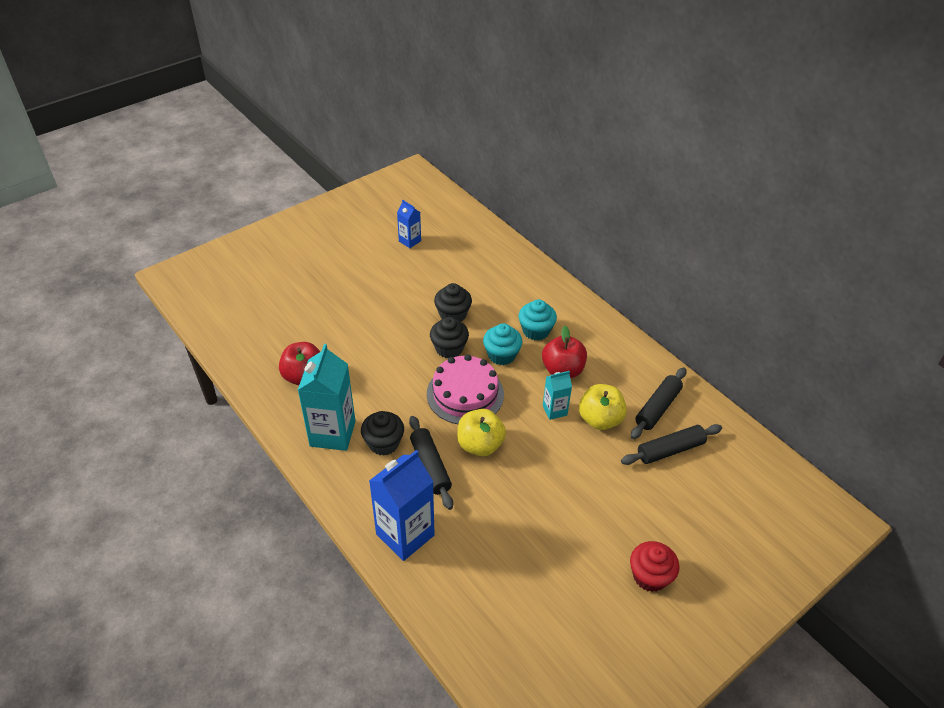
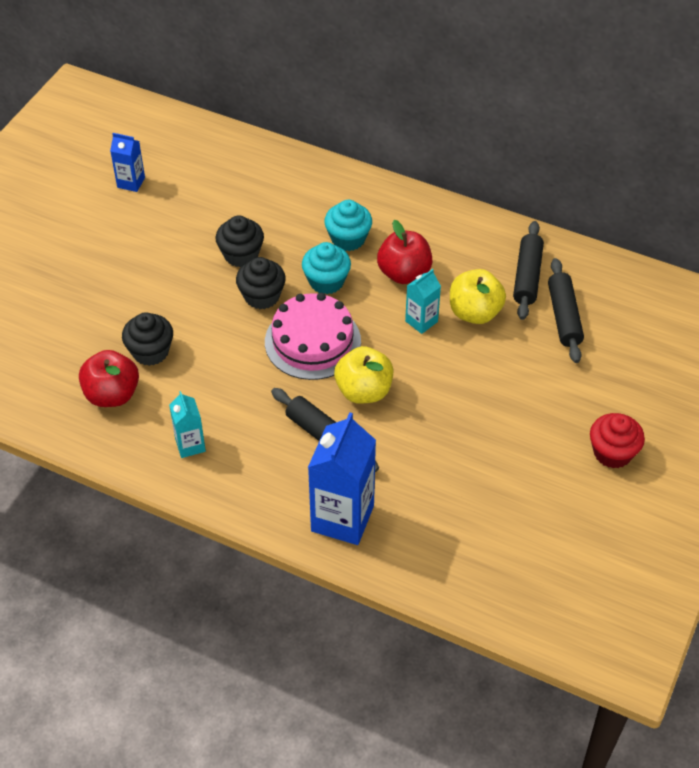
camera: 25 degrees left, 5 degrees up
(332, 433) = (190, 445): turquoise carton -> turquoise carton, size x0.52
(383, 443) = (256, 432): black cupcake -> black cupcake (150, 351)
(670, 450) = (564, 317): black rolling pin -> black rolling pin turned 45 degrees counterclockwise

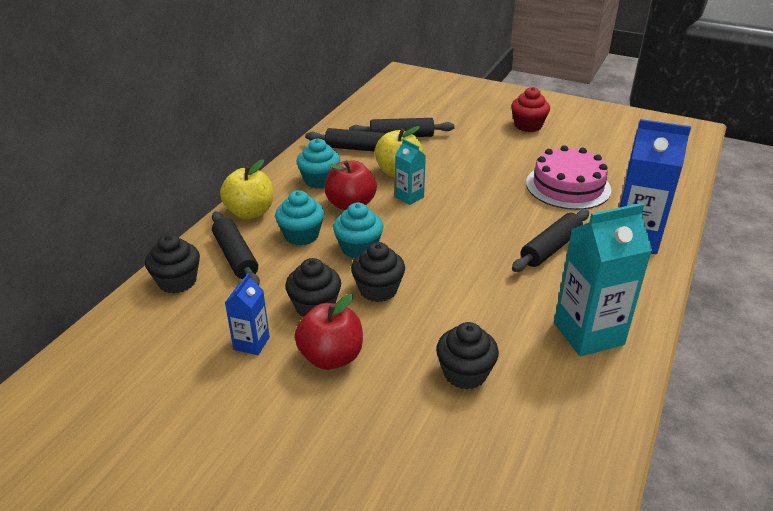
camera: 90 degrees left, 15 degrees down
(112, 394) = (536, 403): red apple -> red apple (331, 357)
(131, 182) = (164, 414): blue carton -> blue carton (251, 343)
(190, 445) = (588, 334): turquoise carton -> turquoise carton, size x1.91
(280, 165) = (177, 281): none -> black cupcake
(312, 341) = (438, 256): pink cake -> pink cake (568, 186)
(314, 197) = (235, 256): none -> black rolling pin
(364, 391) = (494, 227): yellow apple -> yellow apple (250, 212)
(452, 246) = (319, 180): none -> turquoise cupcake

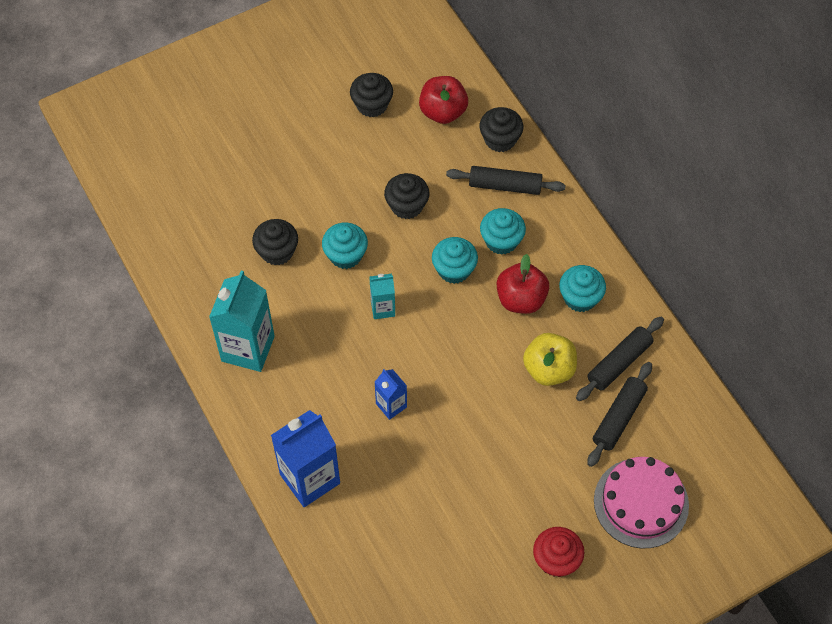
camera: 125 degrees right, 25 degrees up
(250, 212) = (562, 221): yellow apple -> none
(251, 343) = (398, 154): blue carton -> blue carton (391, 405)
(331, 357) = (350, 189): red apple -> red apple (443, 112)
(378, 290) = (394, 253): black cupcake -> black cupcake (372, 105)
(409, 197) = (500, 351): turquoise carton -> turquoise carton (383, 308)
(414, 320) = (345, 255): none -> turquoise cupcake
(550, 248) = (348, 403): black rolling pin -> none
(568, 186) = (419, 495): pink cake -> pink cake (641, 503)

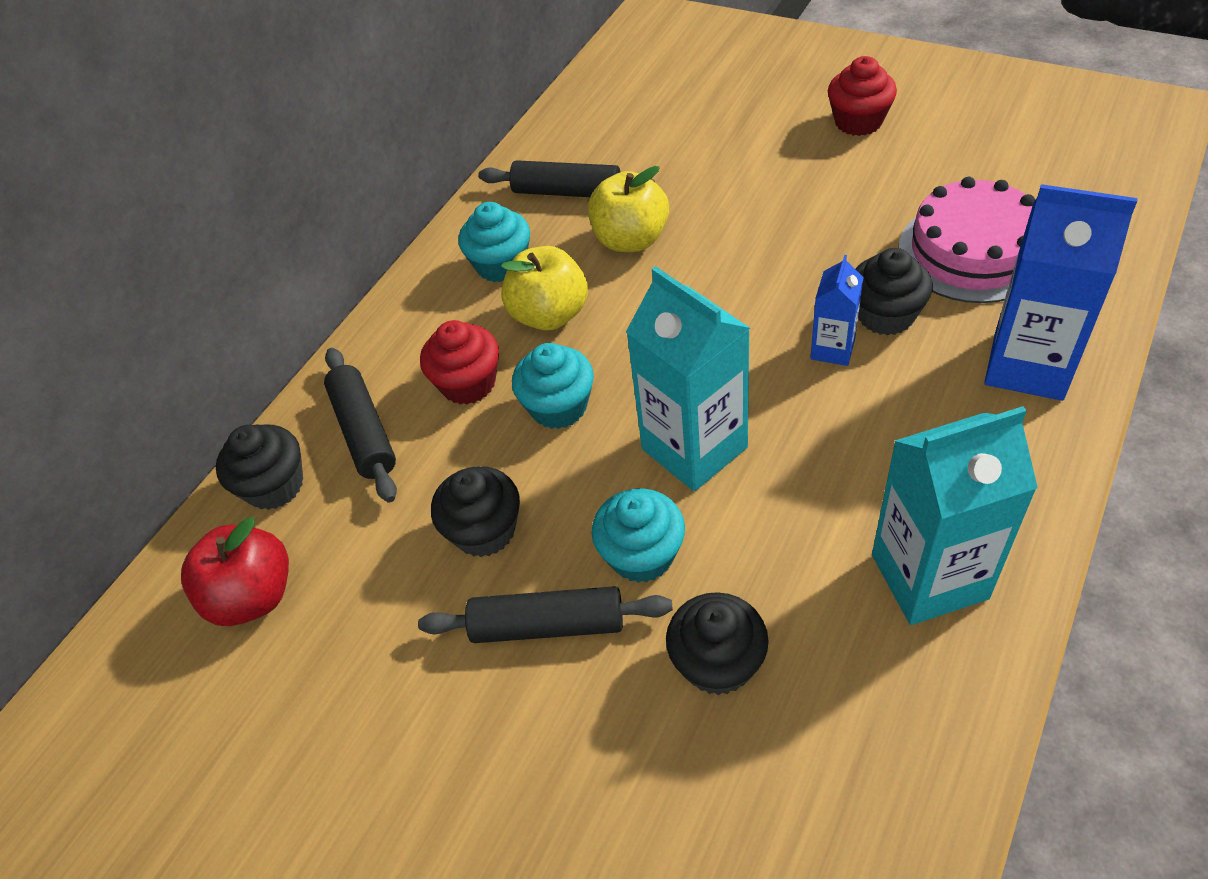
camera: 115 degrees left, 10 degrees down
(372, 105) = (291, 721): black cupcake -> black cupcake (885, 315)
(383, 308) = (694, 448): turquoise carton -> turquoise carton, size x1.91
(501, 241) = (468, 383): turquoise cupcake -> red cupcake
(521, 299) = (549, 315): red apple -> yellow apple
(618, 418) = (640, 160): black rolling pin -> black rolling pin (548, 625)
(641, 503) = (725, 101): pink cake -> pink cake (972, 251)

